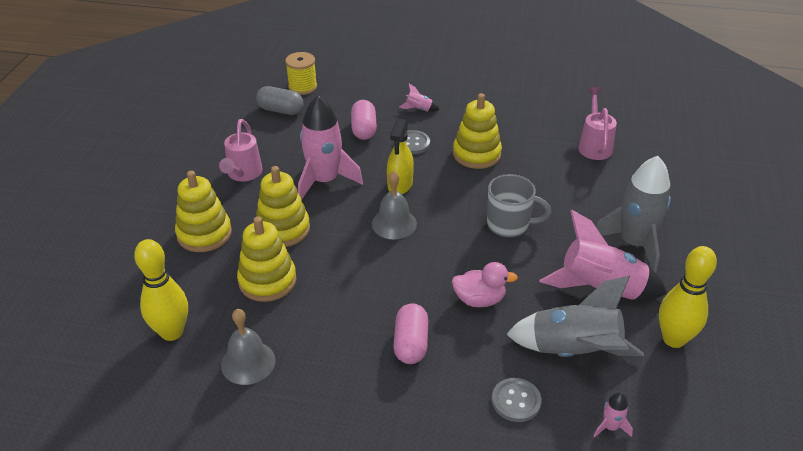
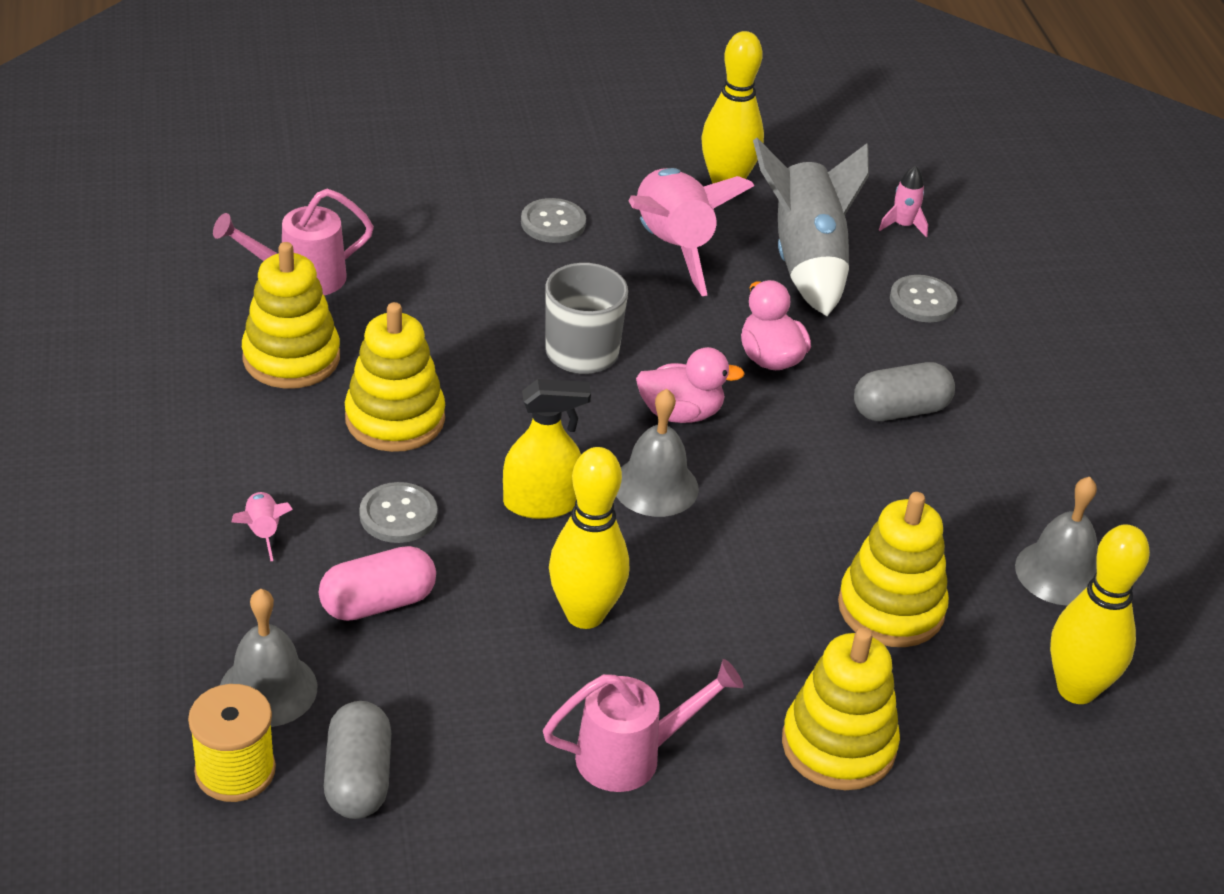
camera: 115 degrees left, 0 degrees up
(283, 229) = (756, 631): yellow stacking toy -> yellow stacking toy (291, 358)
(325, 181) = (585, 614): pink rocket -> yellow bowling pin
(335, 98) = (268, 689): none -> grey bell
(411, 343) = (900, 410): pink capsule -> grey capsule
(445, 248) = (680, 413): none -> pink duck
(633, 243) = (553, 223): grey rocket -> grey button

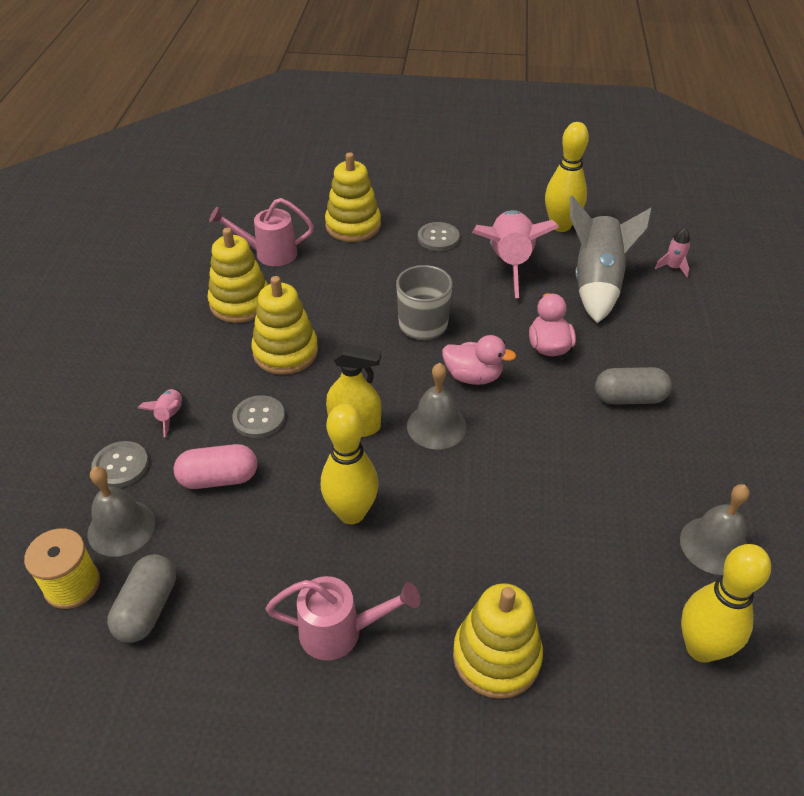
camera: 20 degrees right, 5 degrees up
(891, 608) = (574, 550): yellow stacking toy -> yellow stacking toy (353, 226)
(922, 301) = (670, 321): grey button -> grey button (121, 466)

